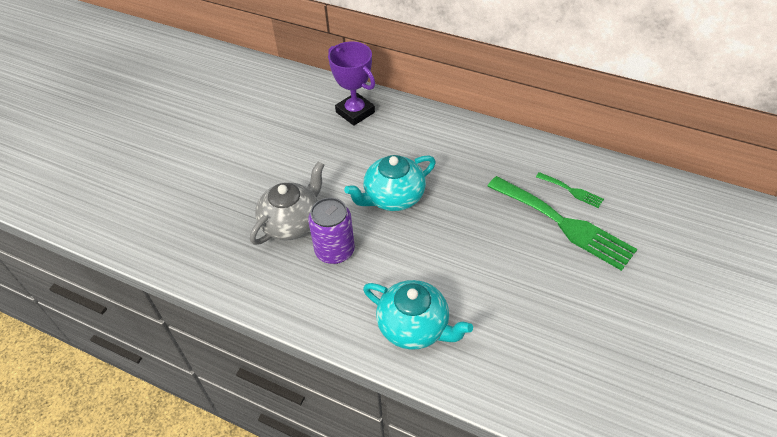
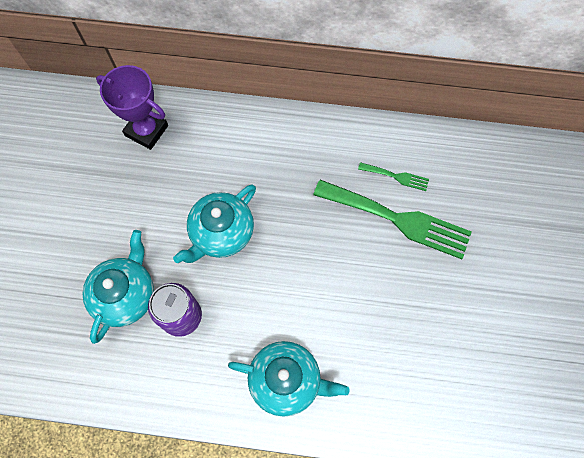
camera: 20 degrees left, 20 degrees up
(292, 223) = (125, 295): grey teapot -> turquoise teapot

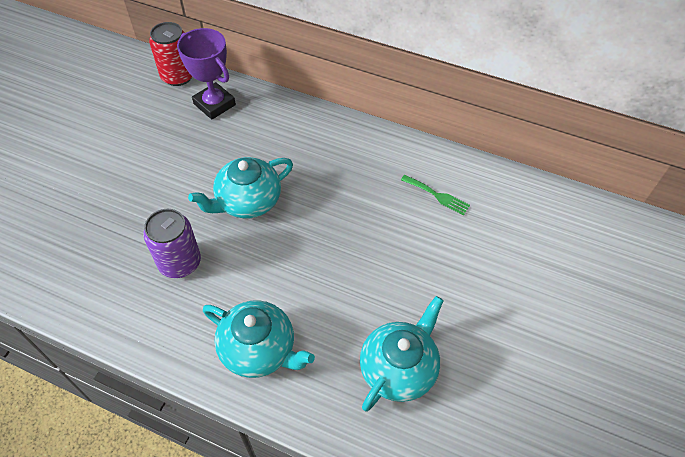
camera: 15 degrees right, 15 degrees down
(95, 106) = (178, 76): none -> red can
(125, 295) = (136, 230): turquoise teapot -> turquoise teapot (399, 368)
(398, 219) = (427, 233): green fork -> none

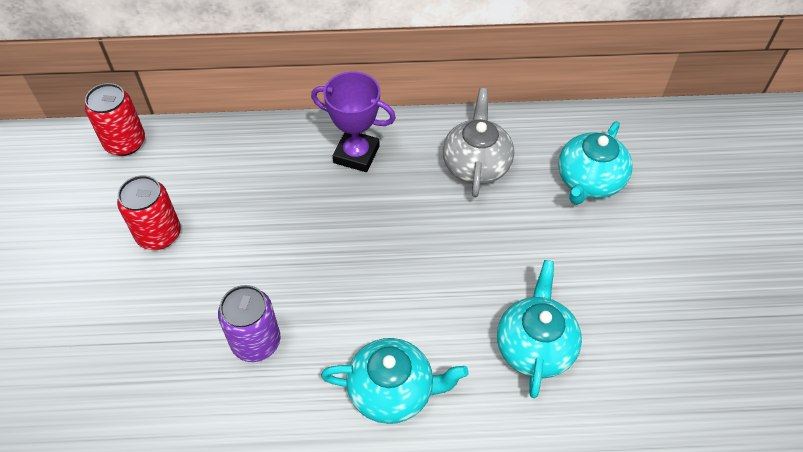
camera: 25 degrees left, 0 degrees up
(160, 152) = (159, 234): none -> red can
(214, 104) = (188, 158): purple trophy -> purple trophy (356, 154)
(247, 201) = (289, 248): turquoise teapot -> turquoise teapot (589, 181)
(437, 195) = (476, 164): green fork -> grey teapot

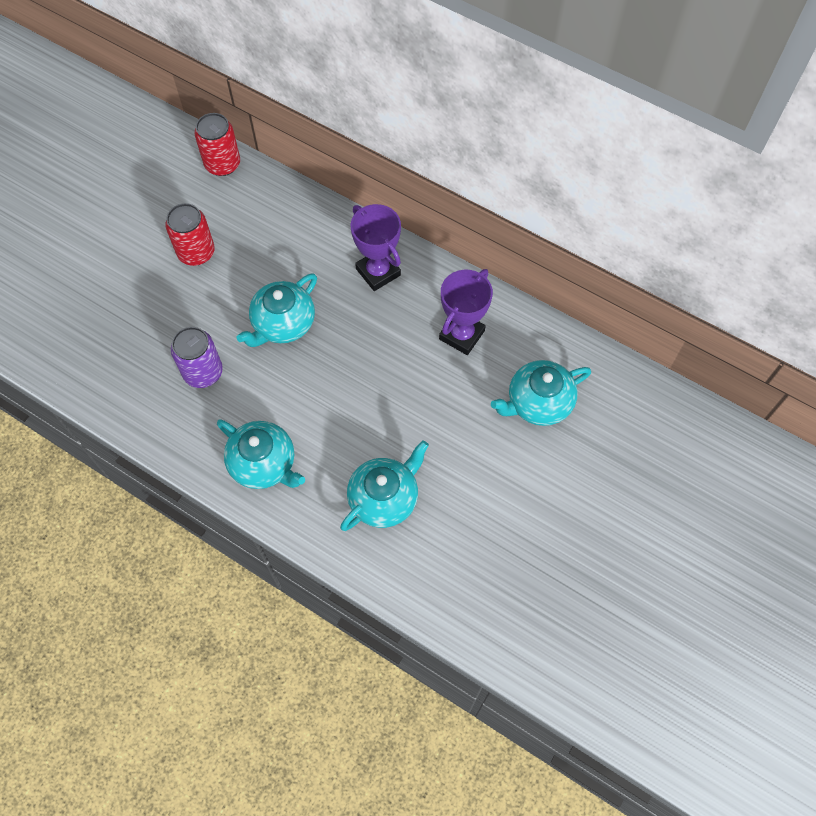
camera: 35 degrees right, 10 degrees up
(302, 249) = (283, 324): none -> turquoise teapot
(476, 164) = (461, 335): grey teapot -> purple trophy

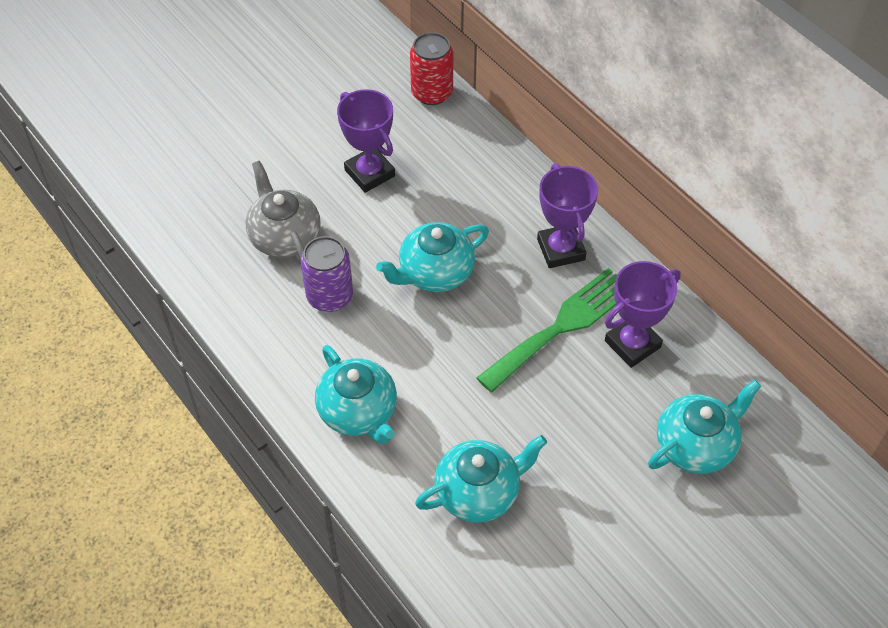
camera: 20 degrees right, 10 degrees down
(144, 331) = (284, 236): none -> grey teapot
(196, 252) = (369, 173): red can -> purple trophy
(401, 337) = (561, 326): none -> green fork
(538, 403) = (696, 445): turquoise teapot -> turquoise teapot turned 150 degrees clockwise

